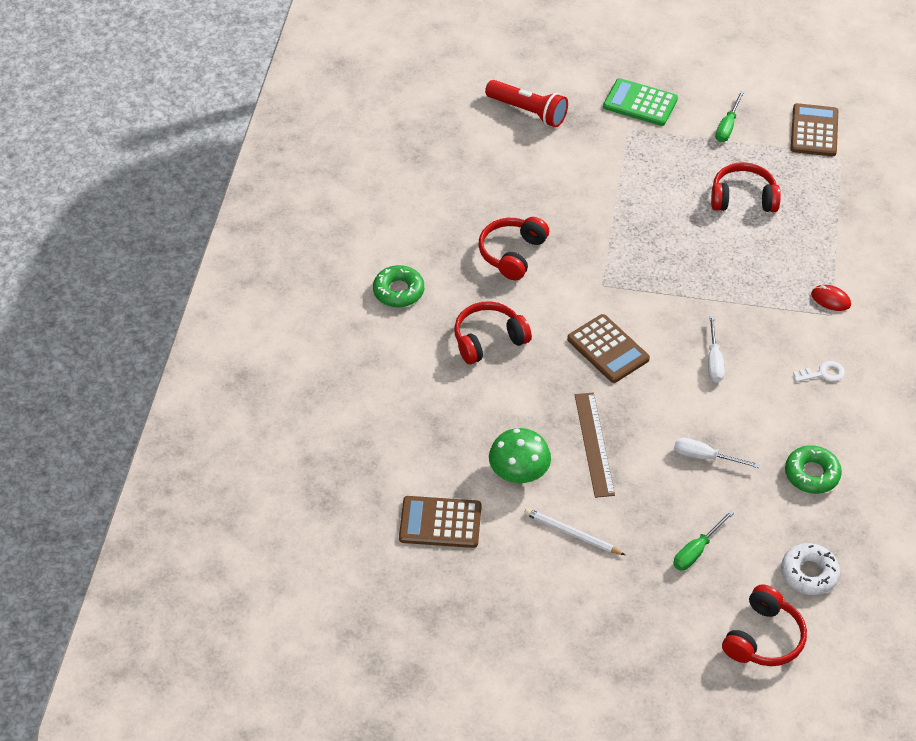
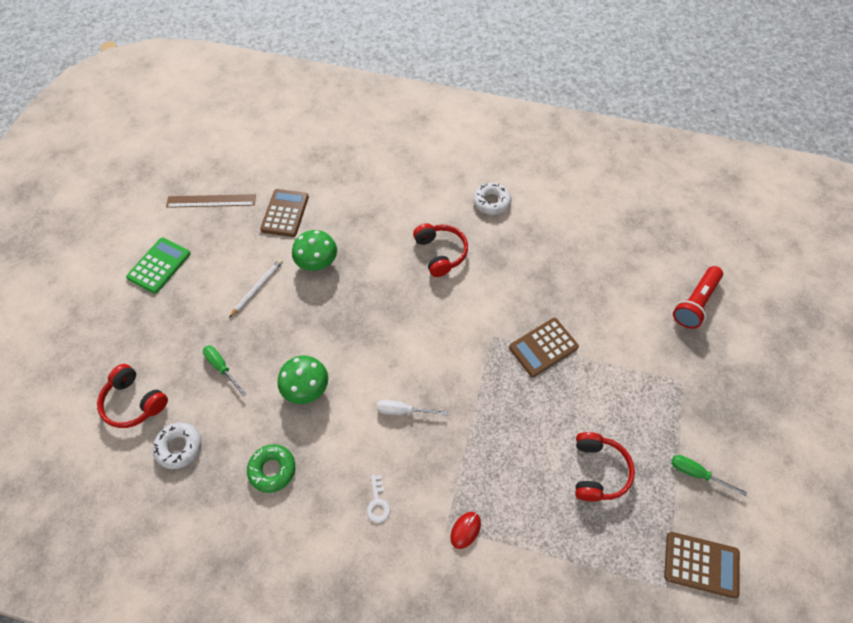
camera: 95 degrees right, 10 degrees up
(398, 291) = (491, 202): green donut -> white donut
(512, 253) = (528, 276): red headphones -> none
(594, 444) = (333, 311): brown ruler -> brown ruler (211, 201)
(608, 349) = (423, 332): brown calculator -> brown calculator (543, 347)
(640, 103) = (719, 396): green calculator -> green calculator (159, 265)
(704, 457) = (306, 387): white screwdriver -> green mushroom

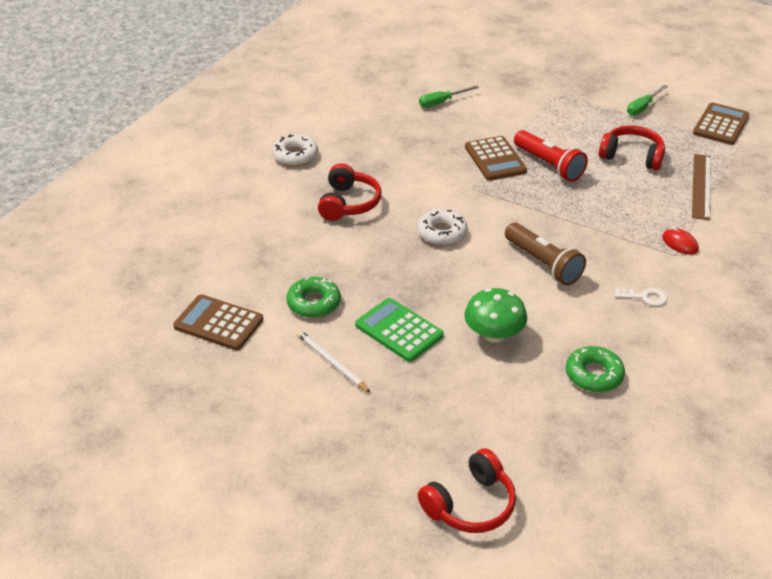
camera: 75 degrees left, 20 degrees down
(159, 265) = (245, 466): green calculator -> green calculator (399, 330)
(179, 447) = (548, 459): white donut -> white donut (442, 233)
(211, 201) = (151, 398): brown ruler -> brown ruler (701, 186)
(222, 367) = (443, 408): green screwdriver -> green screwdriver (441, 102)
(317, 261) = (313, 303): green mushroom -> green donut
(403, 411) = (543, 263): white screwdriver -> brown flashlight
(440, 253) = (348, 203): red headphones -> red headphones turned 105 degrees clockwise
(695, 303) = (475, 67): red flashlight -> red flashlight (549, 165)

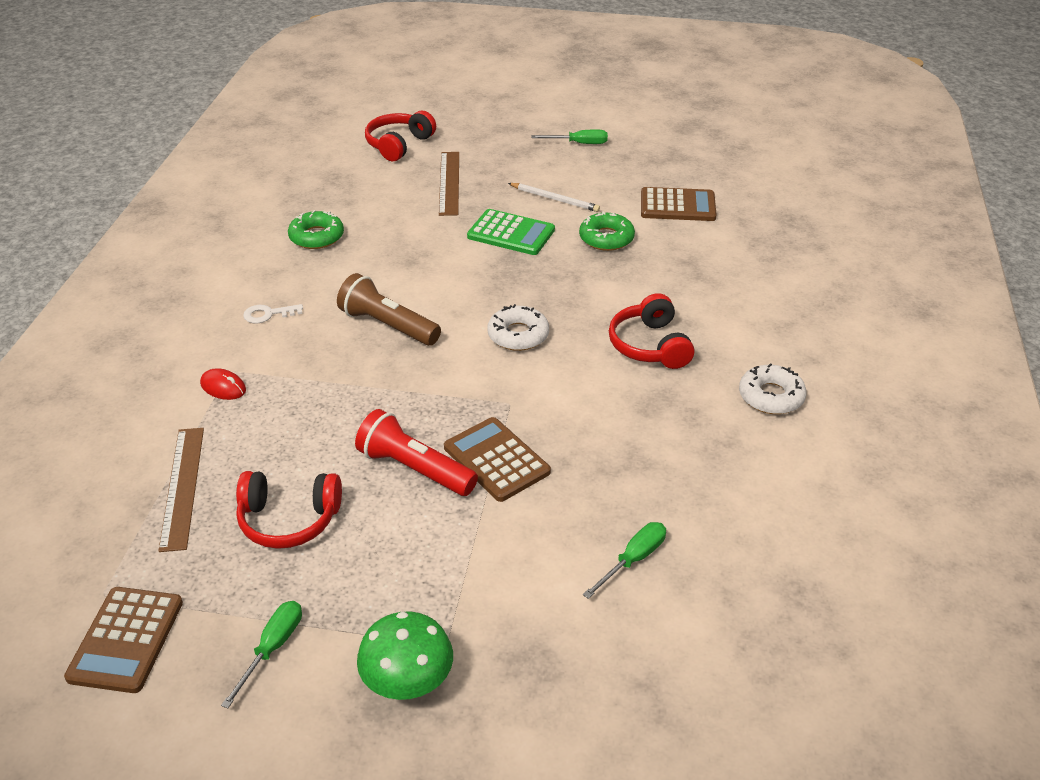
camera: 160 degrees right, 0 degrees up
(250, 443) = (579, 143): none -> green screwdriver
(432, 417) = (449, 183): none -> brown ruler
(494, 334) = (419, 248): green mushroom -> green mushroom (407, 680)

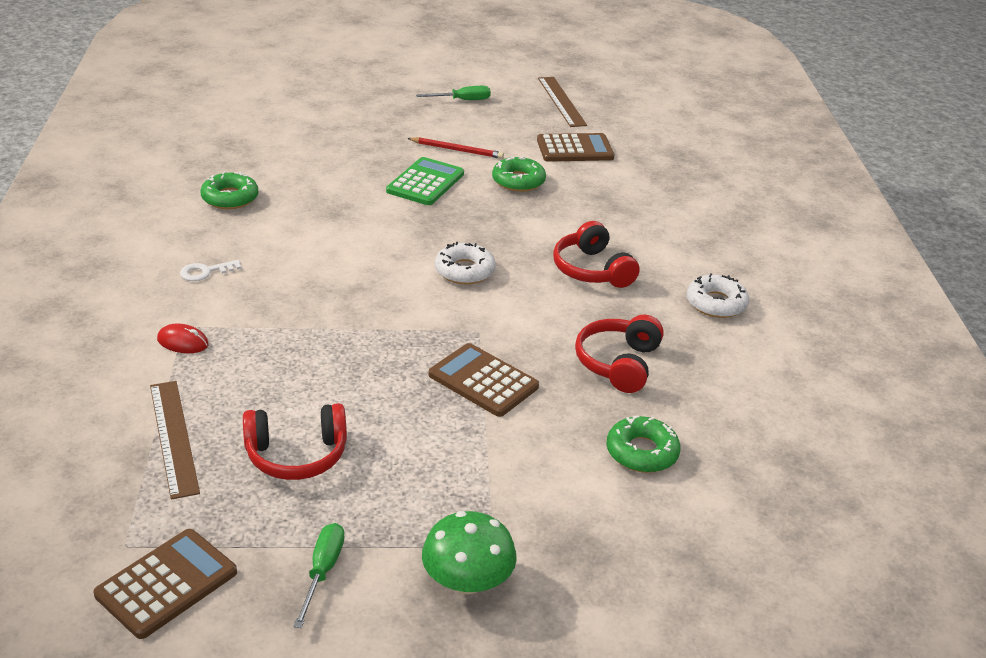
camera: 15 degrees left, 5 degrees down
(126, 640) = (166, 583): brown calculator -> brown calculator turned 135 degrees counterclockwise
(388, 326) = (333, 273): brown flashlight -> none
(398, 144) = (284, 110): red headphones -> red headphones (618, 363)
(415, 469) = (406, 397): red flashlight -> none
(449, 183) = (348, 141): brown ruler -> brown ruler (561, 101)
(511, 233) = (425, 182): green calculator -> green calculator turned 75 degrees counterclockwise
(555, 199) = (457, 150): white pencil -> red pencil
(633, 560) = (642, 452): green screwdriver -> green donut

